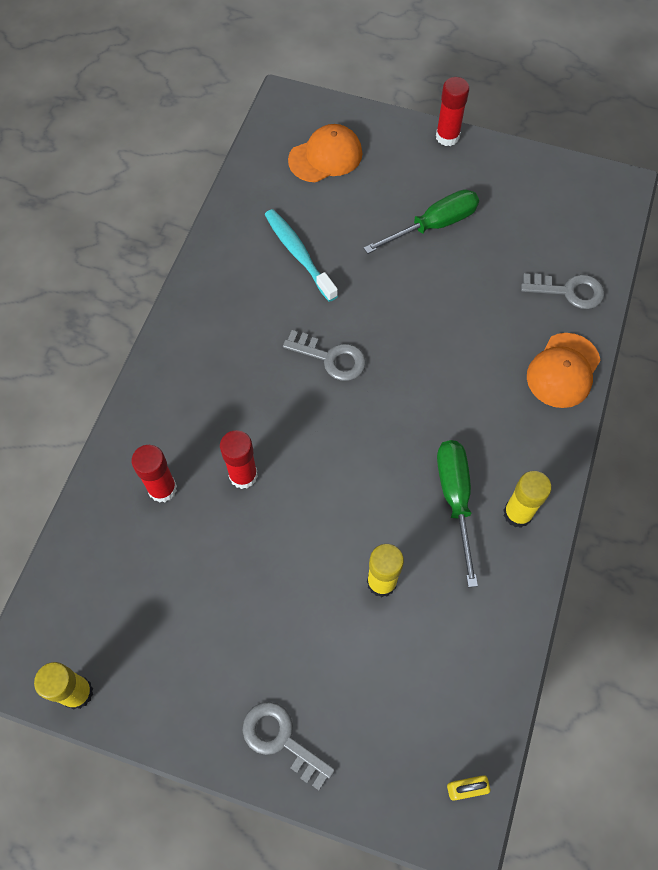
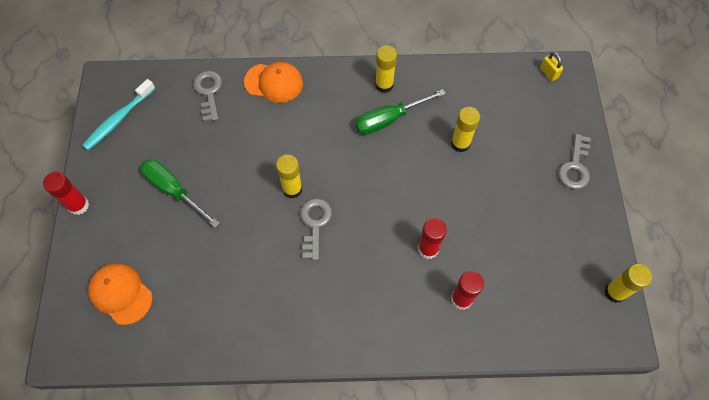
camera: 110 degrees left, 0 degrees up
(298, 254) = (229, 279): turquoise toothbrush -> turquoise toothbrush (118, 119)
(389, 347) = (292, 189): none -> yellow glue stick

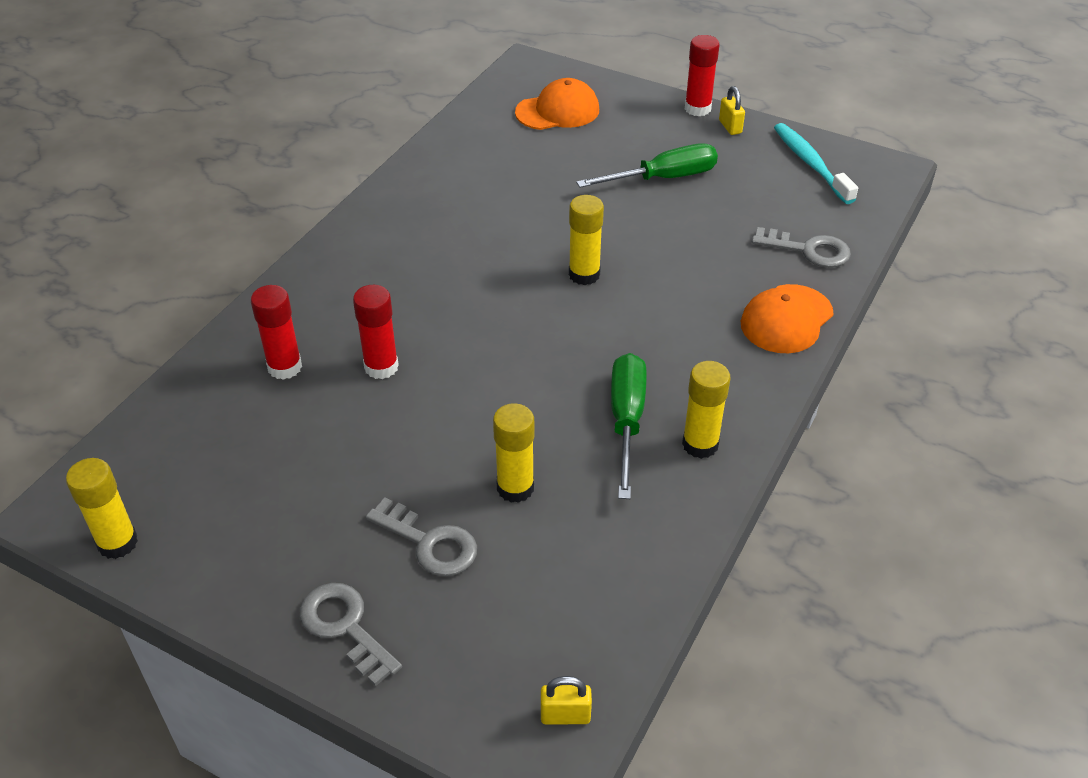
camera: 120 degrees right, 20 degrees down
(94, 177) = (730, 127): none -> yellow padlock
(315, 224) = (514, 276): grey key -> grey key (429, 543)

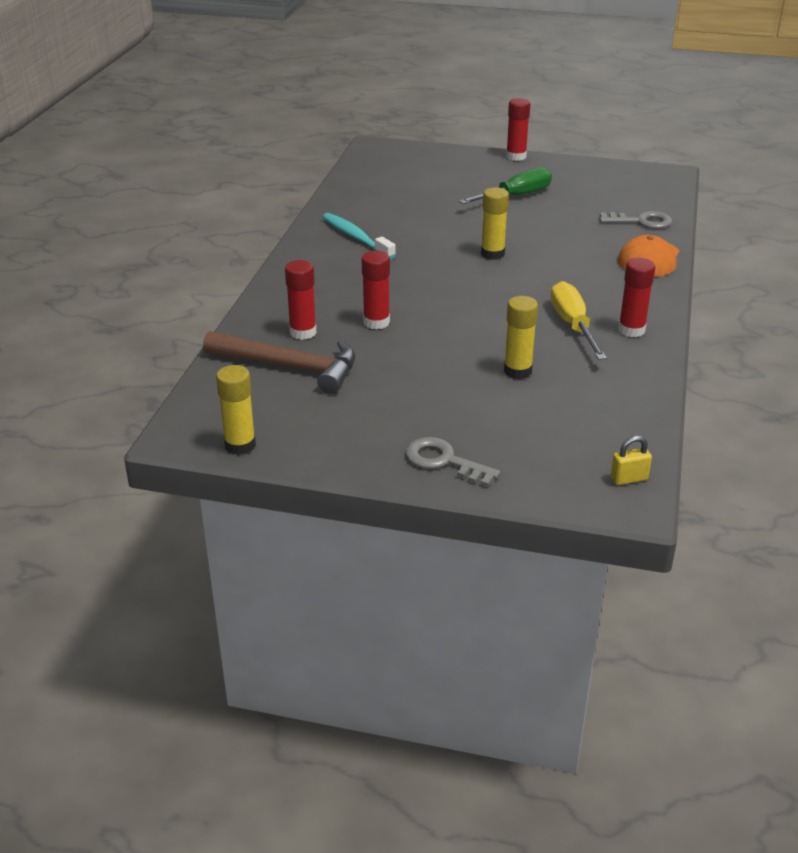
camera: 15 degrees left, 10 degrees down
(240, 422) = (290, 367): none -> brown hammer
(429, 543) = (475, 408): grey key -> none
(558, 111) = (414, 169): orange cap -> none
(626, 421) = (573, 325): green screwdriver -> yellow screwdriver
(700, 444) = (631, 330): yellow glue stick -> red glue stick
(730, 127) = (545, 164): yellow padlock -> none
(810, 163) = (614, 176): turquoise toothbrush -> turquoise toothbrush (356, 237)

